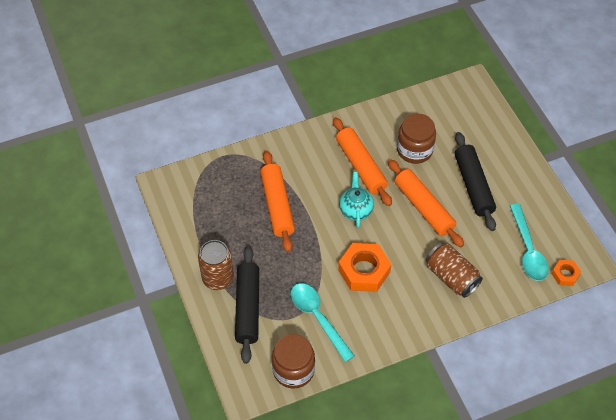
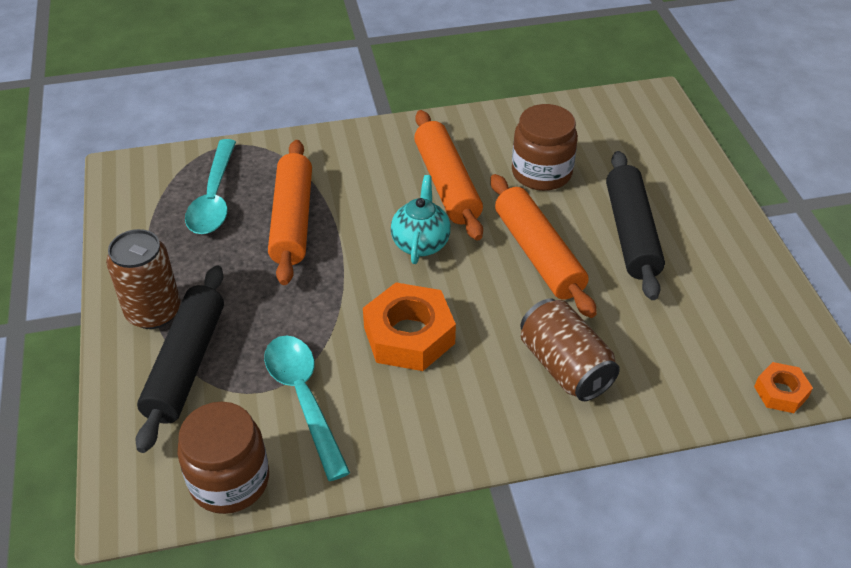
camera: 10 degrees right, 10 degrees down
(528, 250) = (714, 342): turquoise spoon -> turquoise spoon (214, 198)

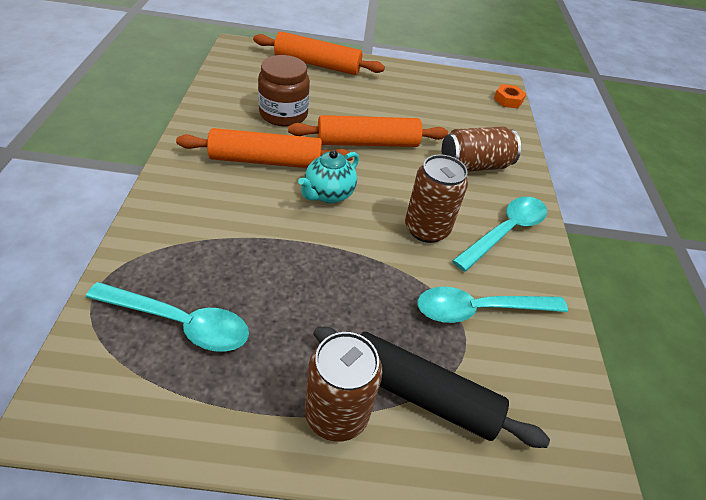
camera: 80 degrees left, 0 degrees up
(229, 480) = (562, 382): brown jar -> none
(292, 220) = (254, 266): orange rolling pin -> orange rolling pin (317, 64)
(409, 335) = (426, 229): orange nut -> brown can
(421, 243) = (328, 194): turquoise teapot -> turquoise teapot turned 75 degrees counterclockwise
(445, 413) = (505, 231): none -> turquoise spoon
(631, 233) = (366, 101): black rolling pin -> none

